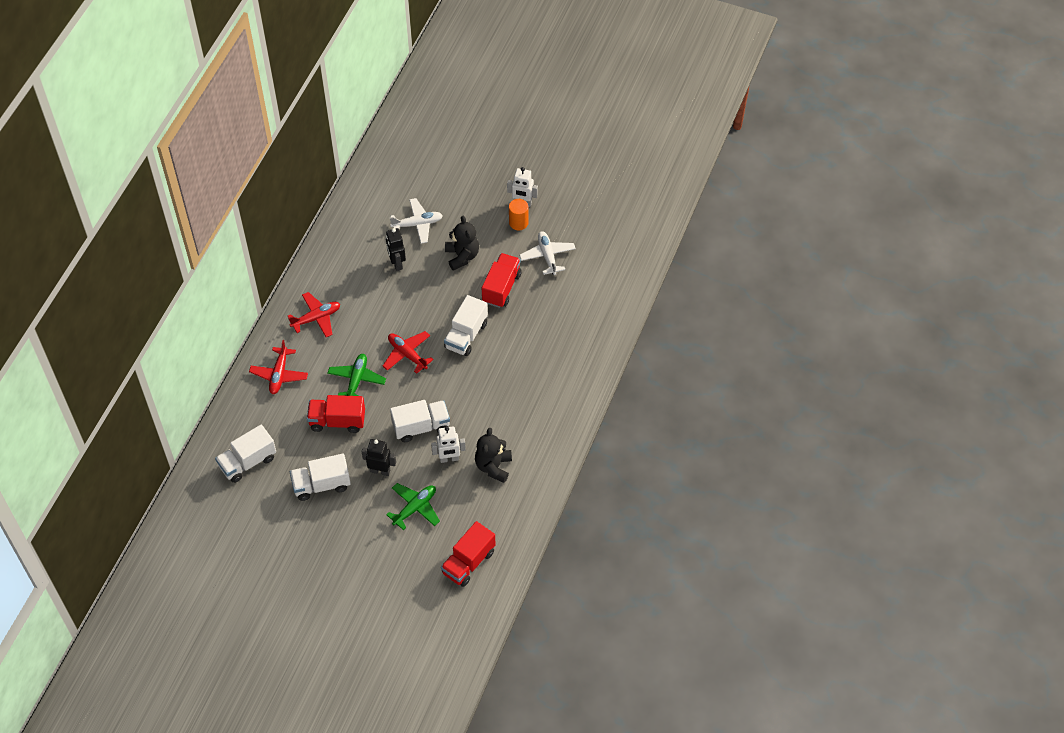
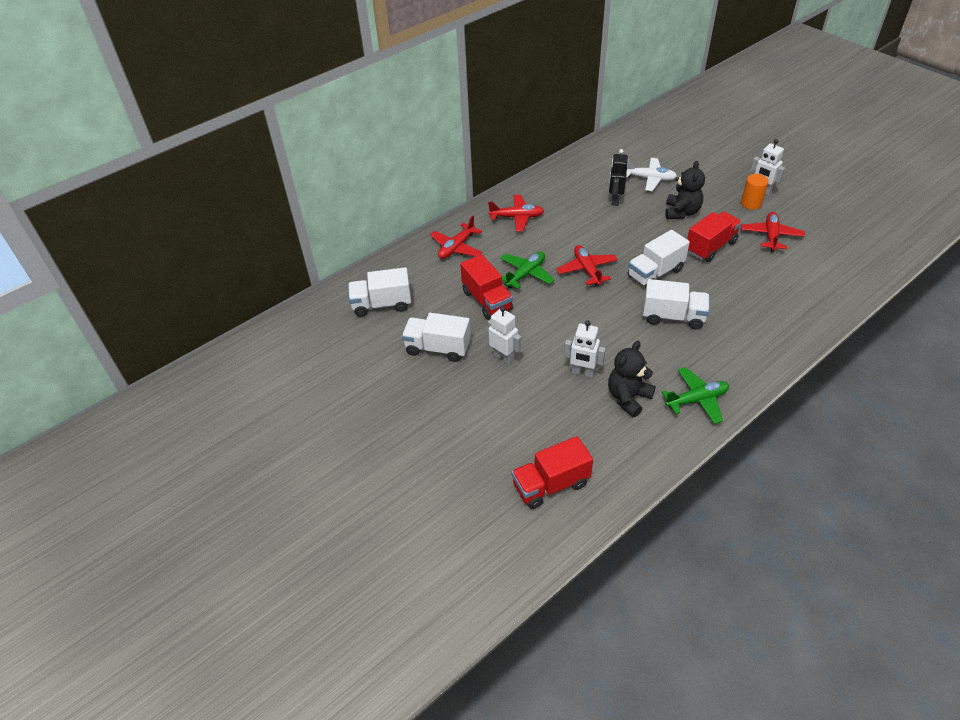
camera: 30 degrees right, 10 degrees down
(337, 421) = (487, 301): red truck -> red truck turned 150 degrees counterclockwise
(380, 471) = (504, 357): black robot -> white robot
(415, 508) = (520, 405): green plane -> green plane (696, 400)
(421, 427) = (568, 334): white truck -> white truck (673, 317)
(547, 256) = (771, 236): white plane -> red plane

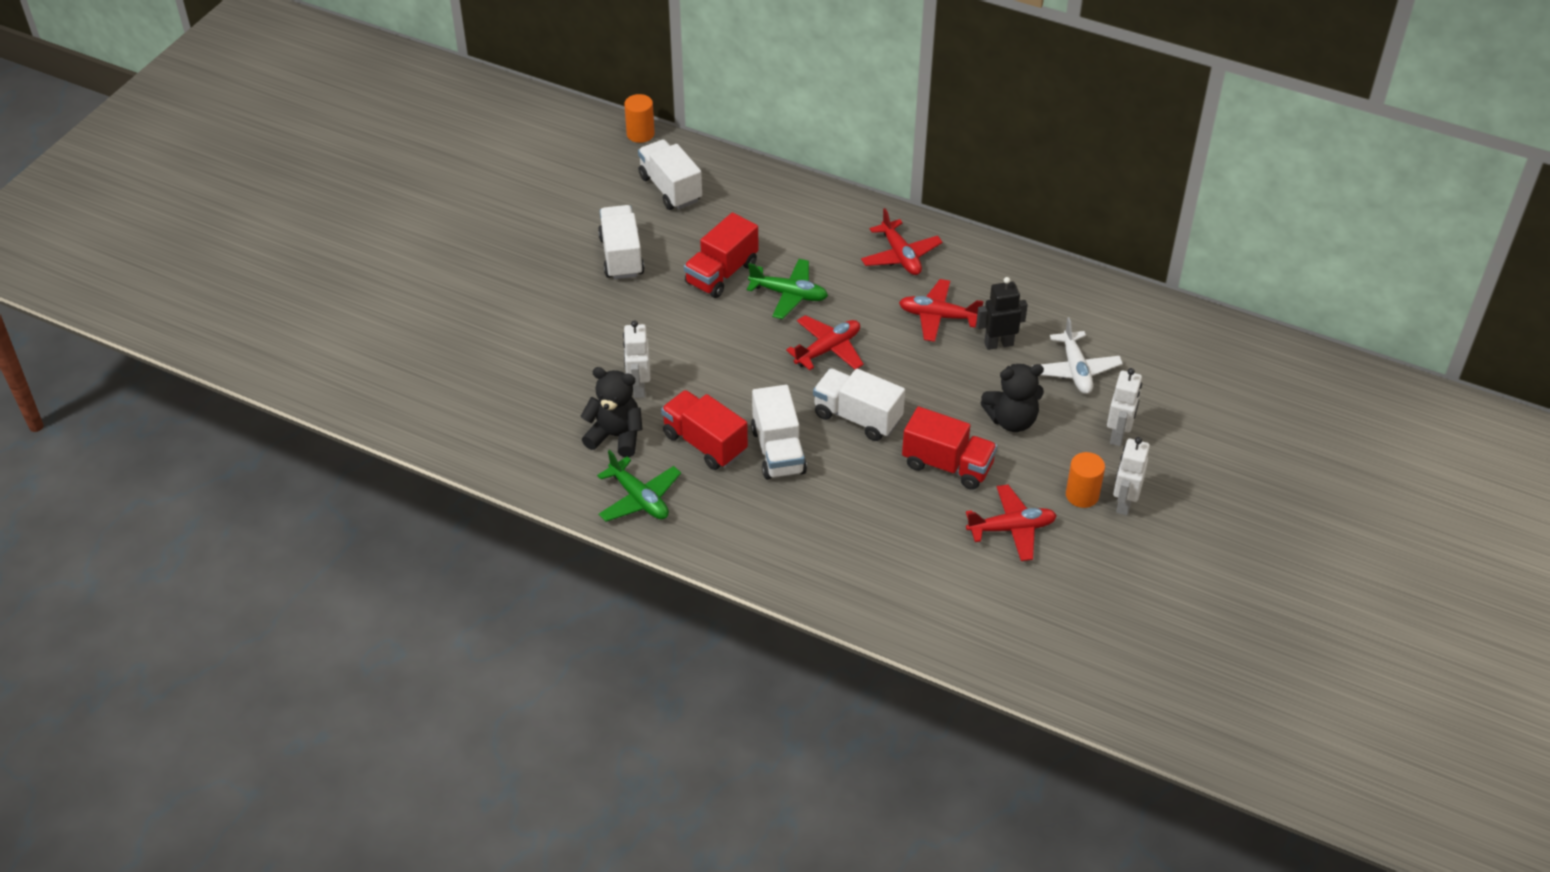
camera: 65 degrees right, 0 degrees up
(310, 305) = (640, 134): none -> orange cylinder
(456, 247) = (807, 218): red plane -> red plane (938, 316)
(504, 357) = (632, 314): white robot -> white robot (1118, 435)
(551, 484) = (463, 400): red truck -> red truck (704, 443)

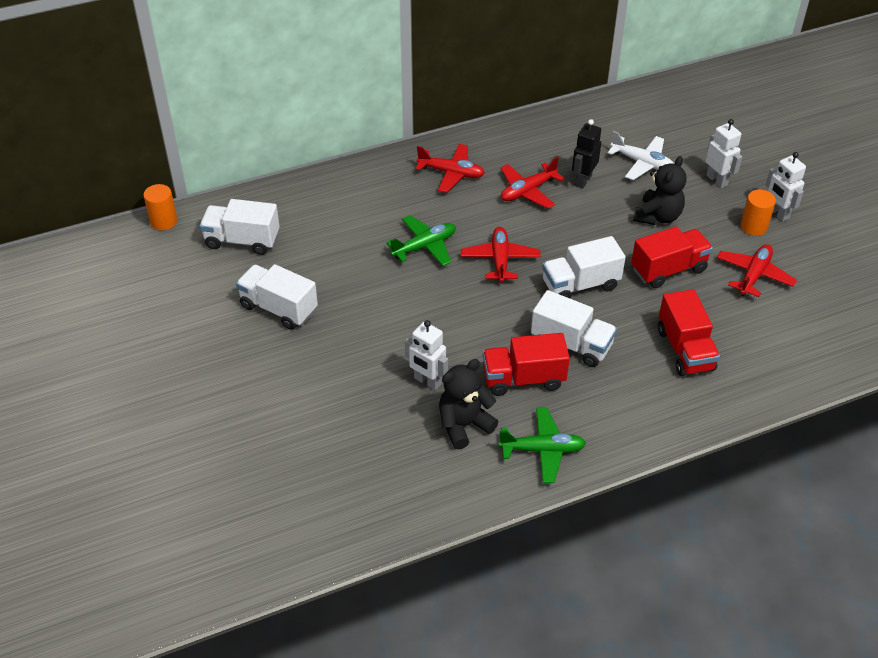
camera: 50 degrees left, 0 degrees up
(721, 273) = (363, 267): red truck -> red truck (685, 350)

